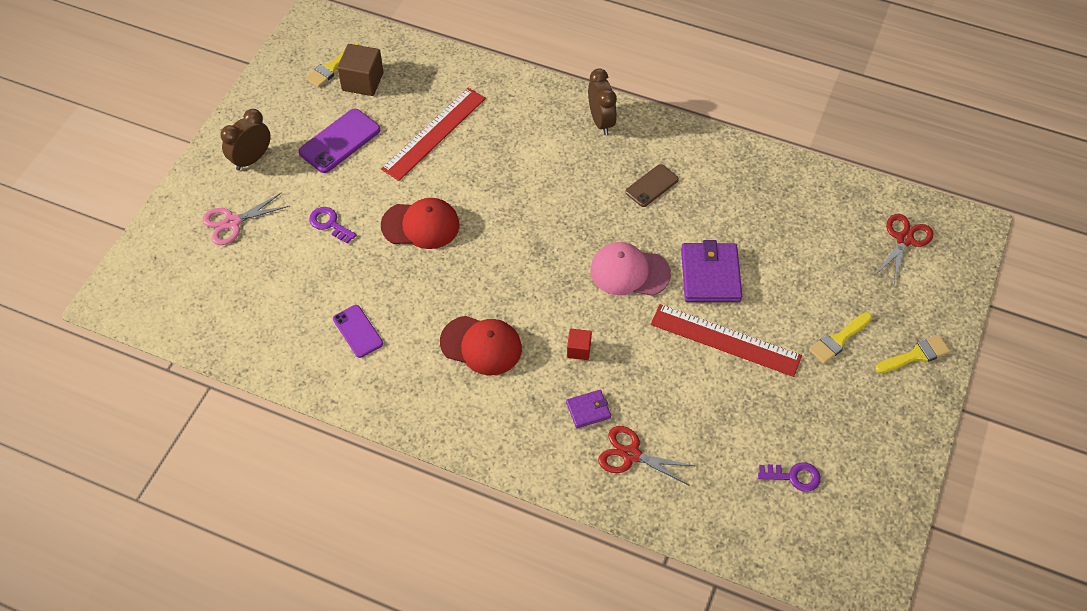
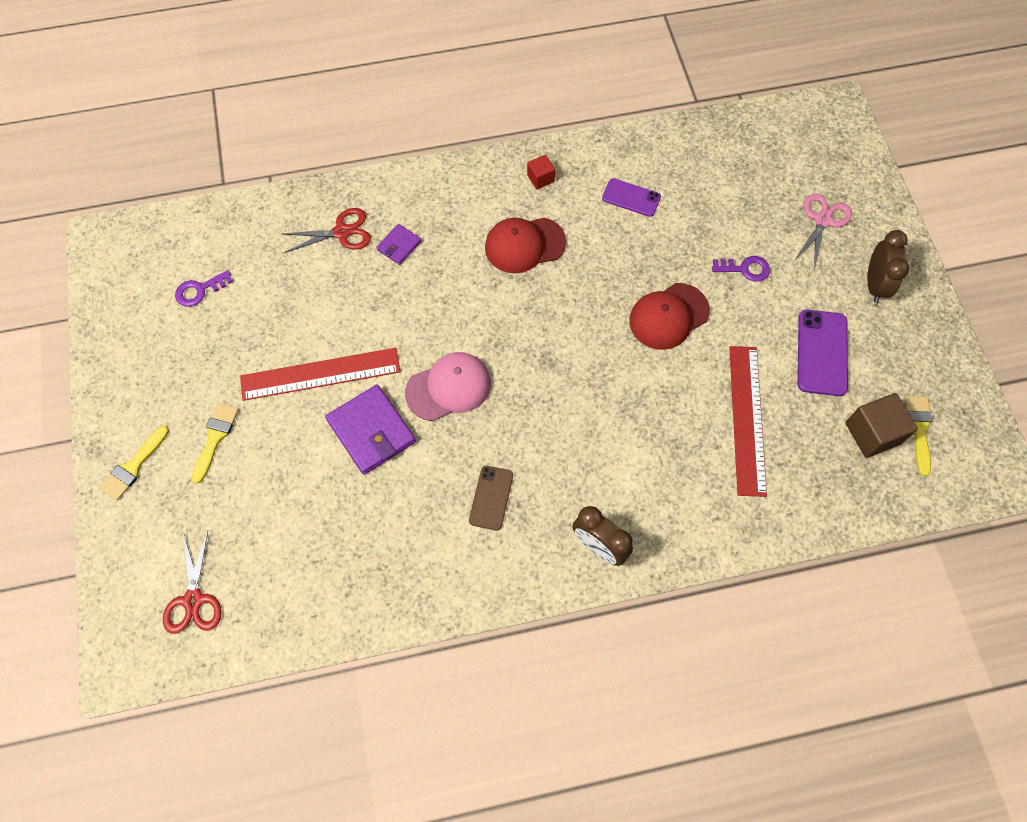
camera: 145 degrees right, 10 degrees up
(578, 350) = (442, 289): red cube -> red cube (540, 178)

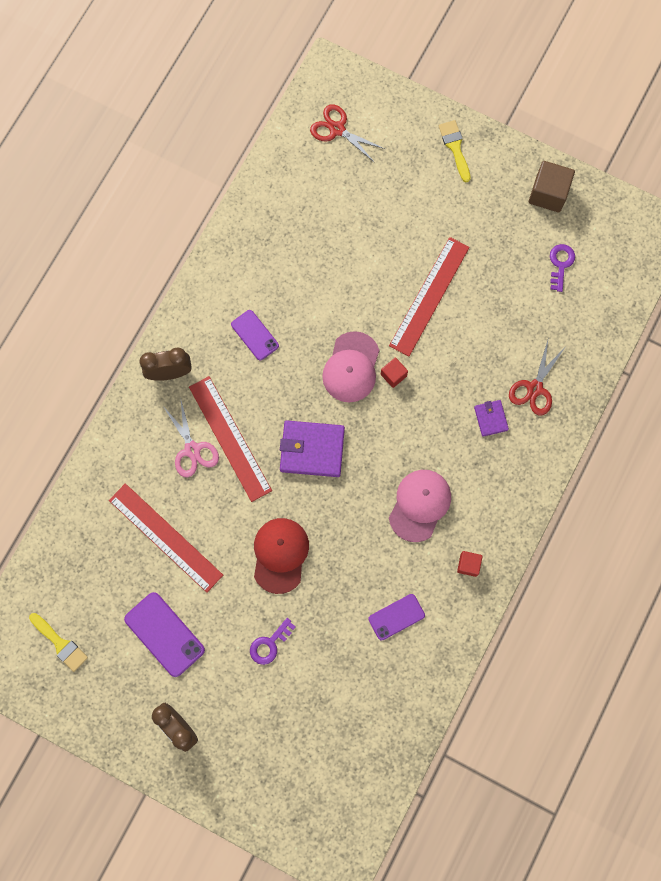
camera: 130 degrees right, 10 degrees up
(215, 437) = (435, 205): yellow brush -> none
(371, 431) = (361, 298): purple wallet -> purple wallet (312, 449)
(425, 348) = (393, 375): none -> red cube
(491, 498) = (255, 335): brown phone -> purple phone
(524, 245) = (420, 505): red cap -> pink cap
(609, 438) = (230, 438): none -> red ruler
(823, 220) = (258, 743): pink scissors -> pink scissors (192, 450)
(872, 433) = (85, 610): brown cube -> brown cube (548, 194)

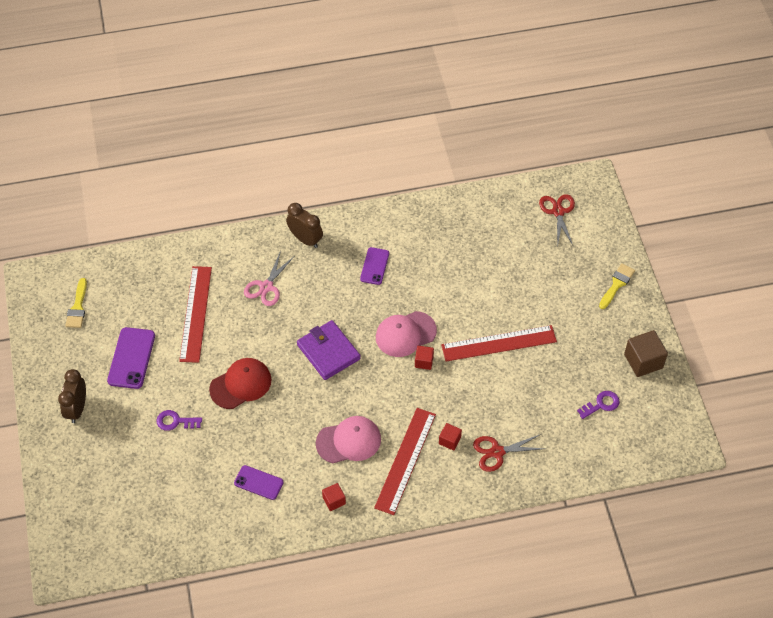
camera: 50 degrees right, 20 degrees down
(230, 438) = (293, 301): red ruler -> red ruler (405, 460)
(491, 418) = (449, 440): purple wallet -> red cube

